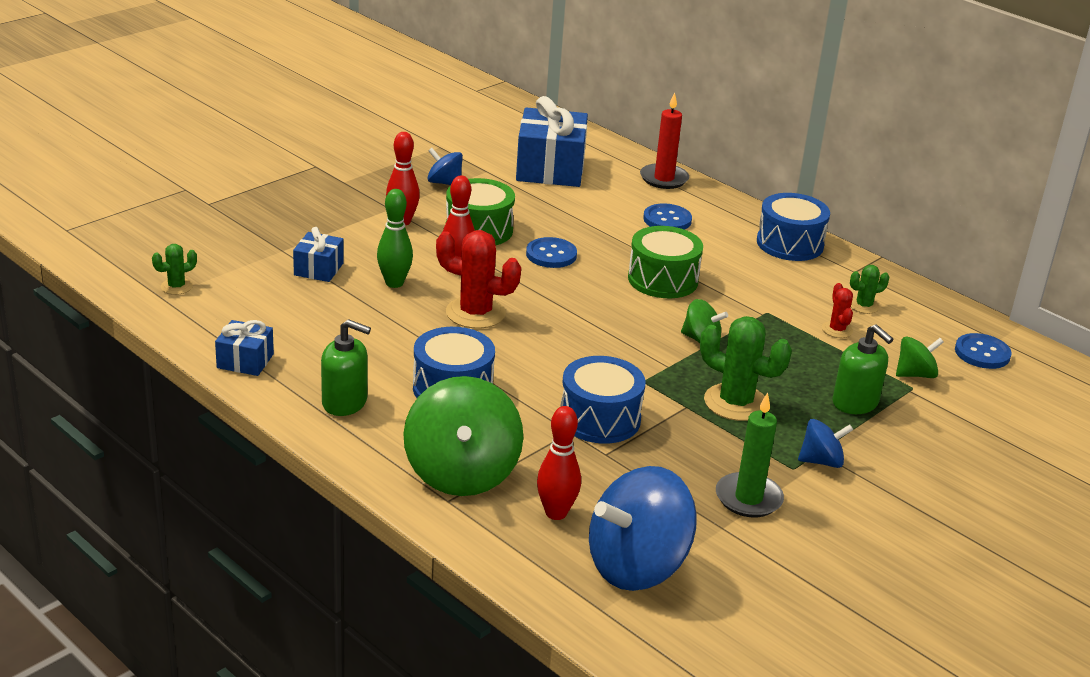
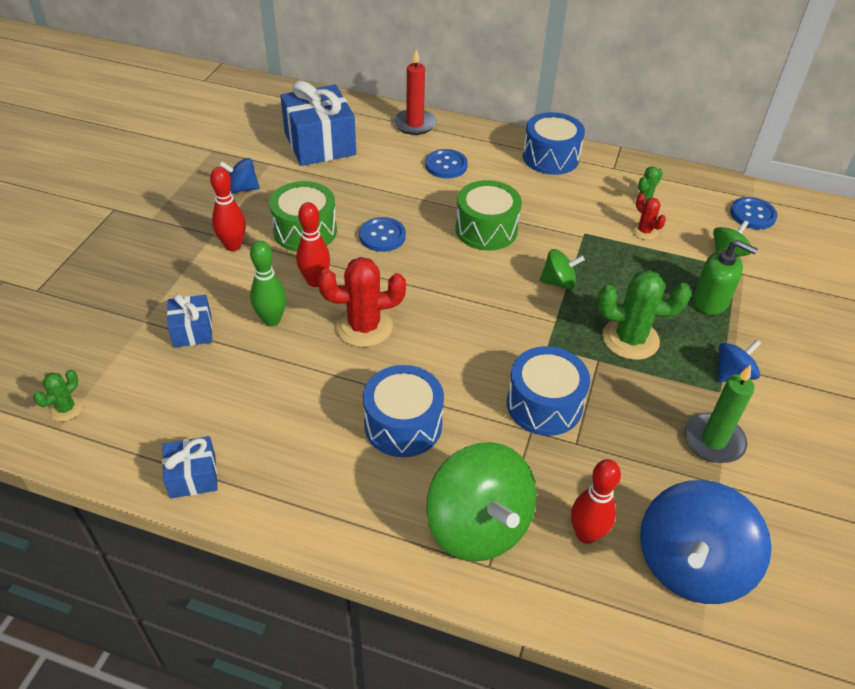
camera: 25 degrees left, 15 degrees up
(345, 402) = (320, 486): green soap dispenser -> none

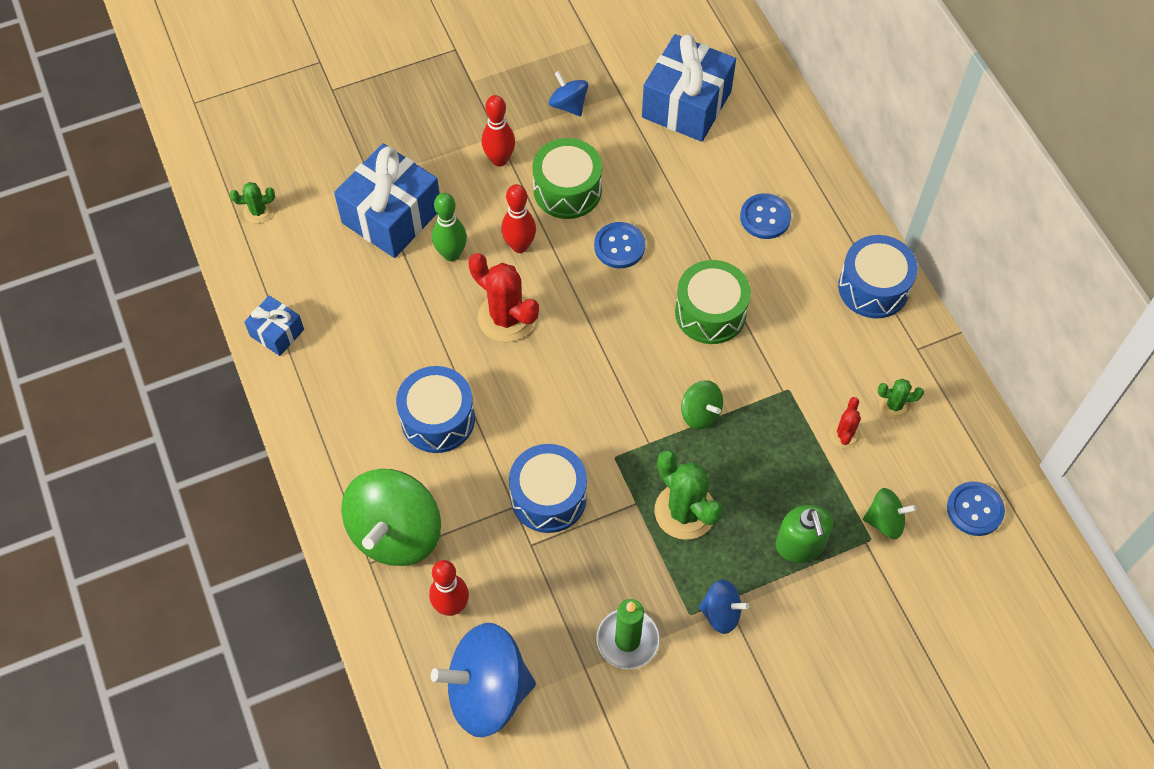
camera: 50 degrees right, 15 degrees up
(192, 331) = (392, 216): blue gift -> blue gift, size x1.93
(415, 124) = (798, 147): red candle -> none

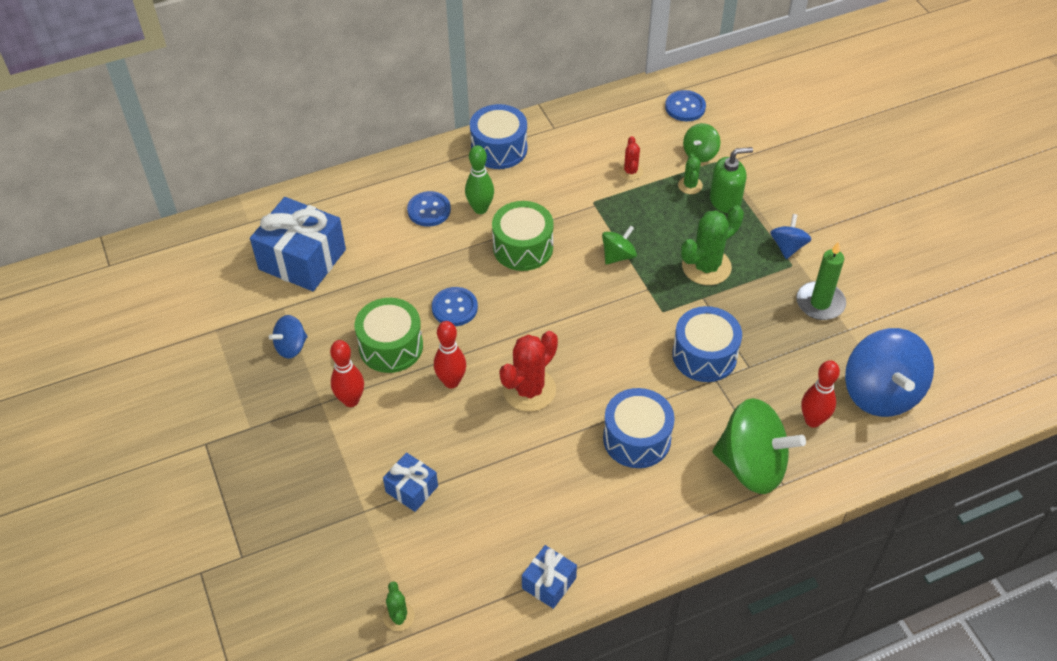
camera: 90 degrees left, 10 degrees down
(392, 216) = (411, 489): blue gift -> blue gift, size x0.52
(451, 254) = (458, 436): green bowling pin -> green bowling pin (480, 209)
(844, 434) = (630, 171): red cactus -> red cactus turned 75 degrees clockwise
(885, 521) = (700, 153): green spinning top -> green spinning top turned 150 degrees counterclockwise
(894, 405) = (603, 143): green cactus -> green cactus (690, 185)

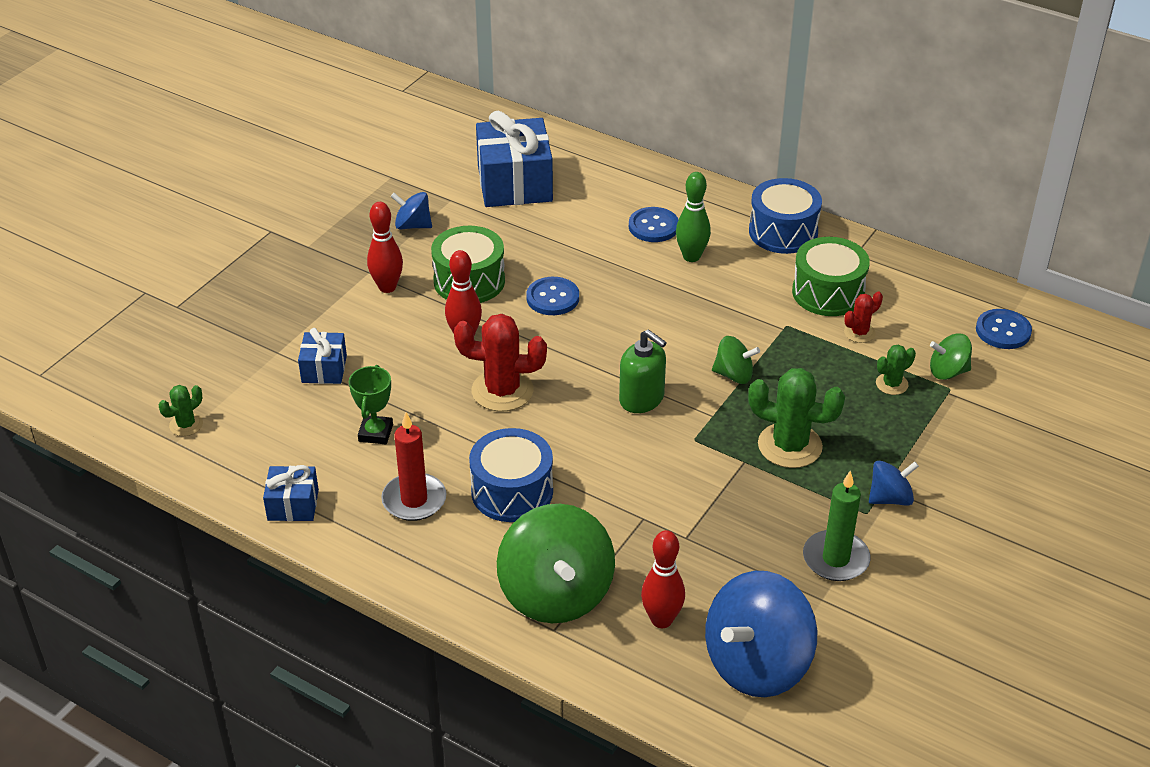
camera: 55 degrees right, 10 degrees down
(512, 491) = (375, 433): none -> green trophy
(523, 247) = (673, 306): green drum -> green drum (828, 293)
(601, 502) = (414, 500): none -> red candle
(704, 355) = (667, 496): blue drum -> none
(725, 200) = (902, 420): green soap dispenser -> green soap dispenser (642, 399)

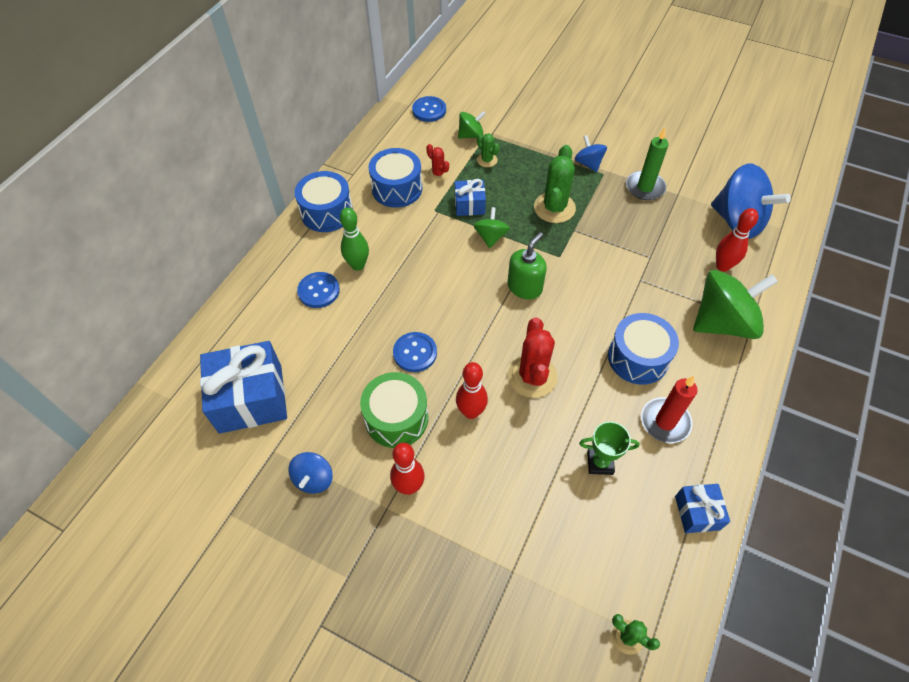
camera: 95 degrees left, 15 degrees up
(324, 369) = (529, 521): blue gift -> blue gift (469, 205)
(828, 293) = (397, 189): green drum -> blue drum
(948, 371) = (471, 135): green spinning top -> green spinning top turned 105 degrees counterclockwise

